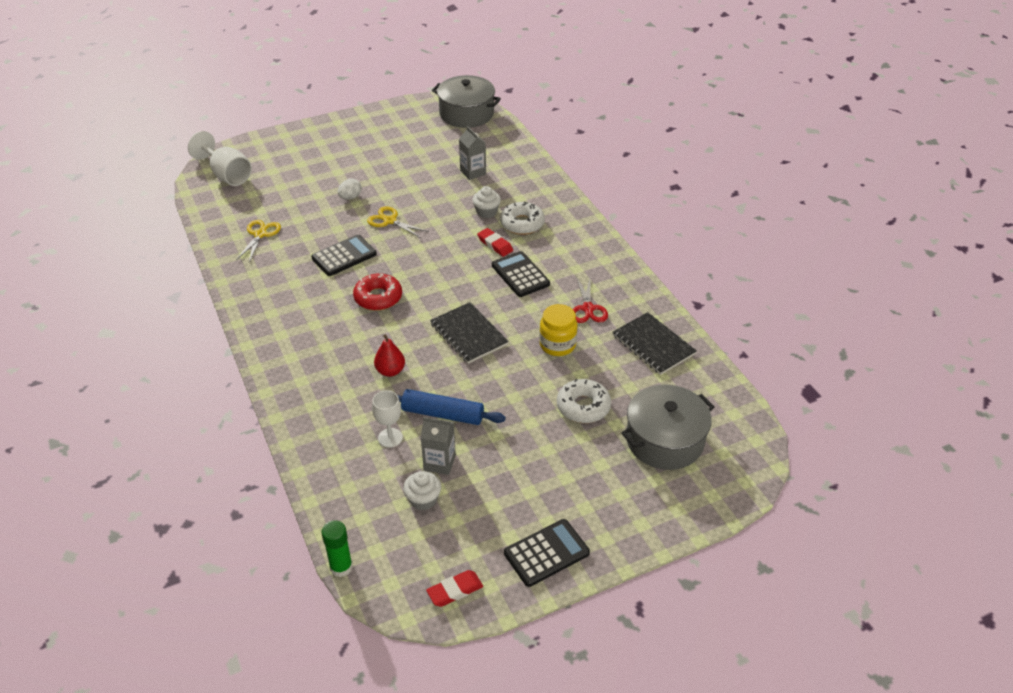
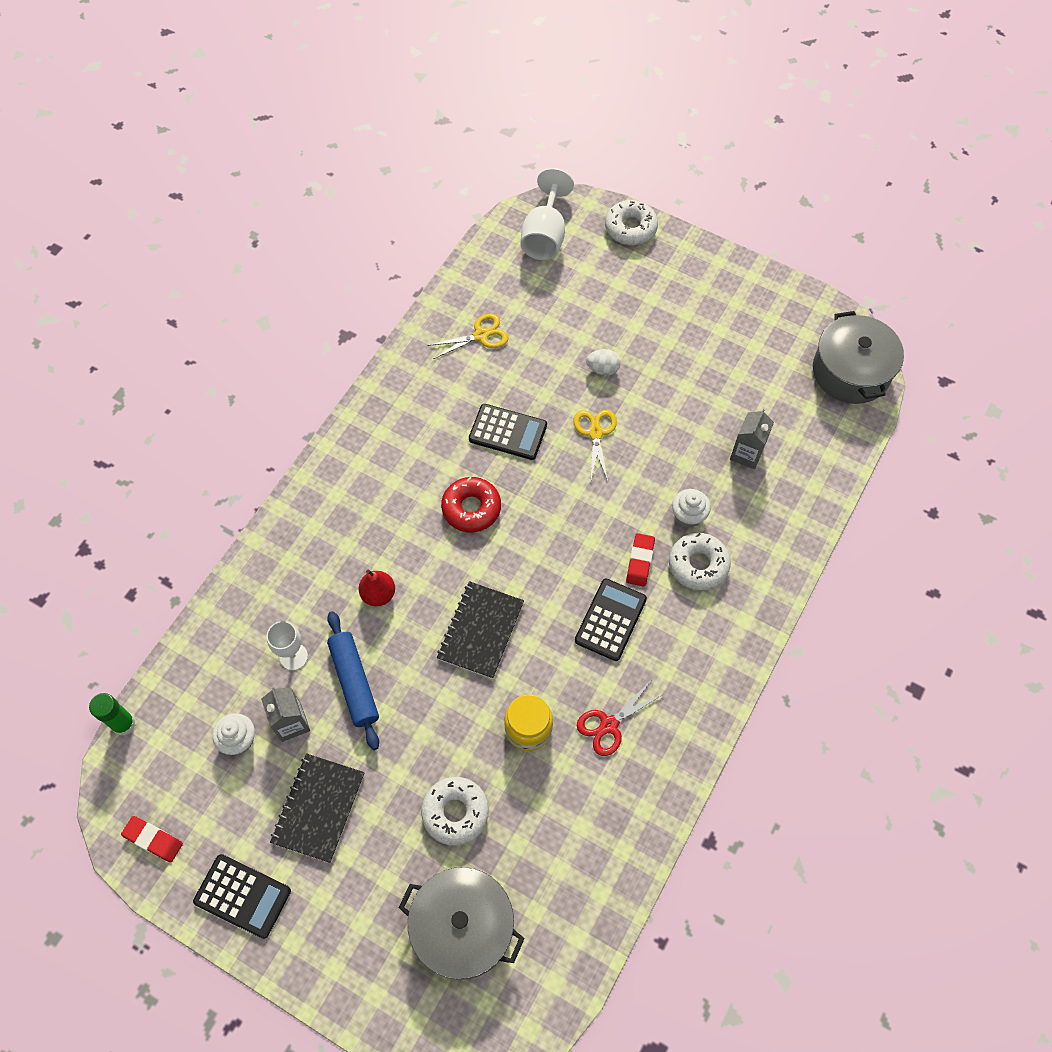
camera: 55 degrees right, 20 degrees up
(270, 141) = (630, 228): none -> white donut
(653, 345) = (601, 831): black notebook -> black notebook (319, 808)

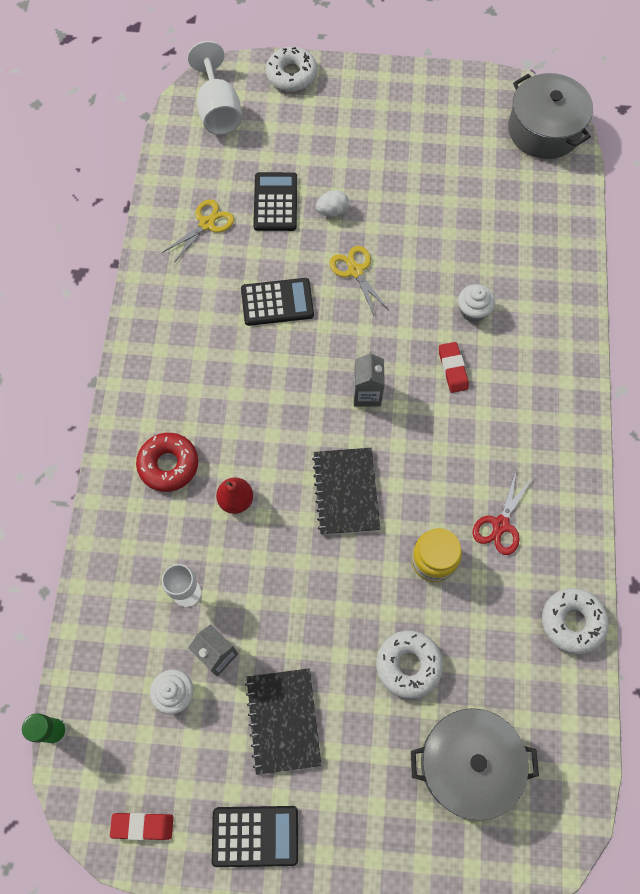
camera: 25 degrees left, 5 degrees up
(354, 682) = (256, 590): blue rolling pin -> none
(471, 508) = (280, 385): red donut -> red donut (168, 465)
(610, 620) = (454, 431): black calculator -> black calculator (275, 202)
(698, 565) = (503, 351): white donut -> white donut (572, 622)
(746, 454) = (494, 236): grey carton -> grey carton (367, 394)

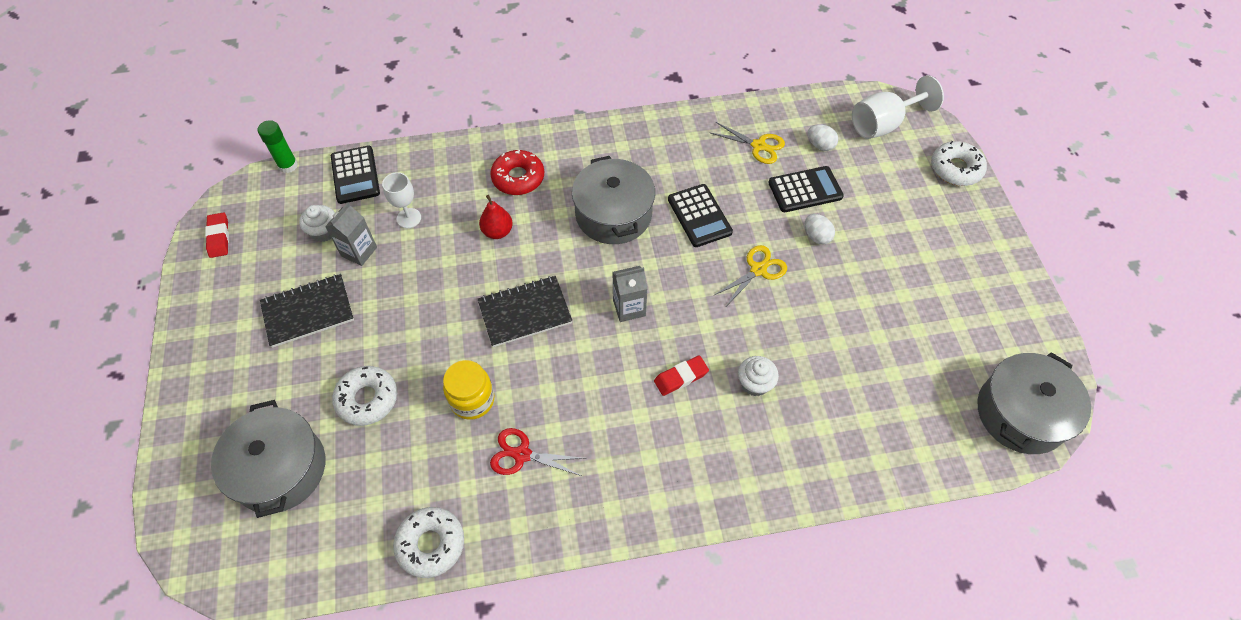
camera: 75 degrees right, 10 degrees down
(225, 171) = (820, 145): none -> white egg
(249, 380) = (613, 214): none -> grey pot
(255, 836) = (212, 314): black calculator -> black calculator (355, 175)

